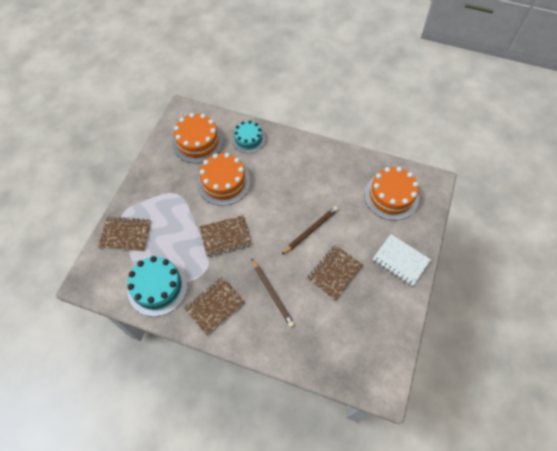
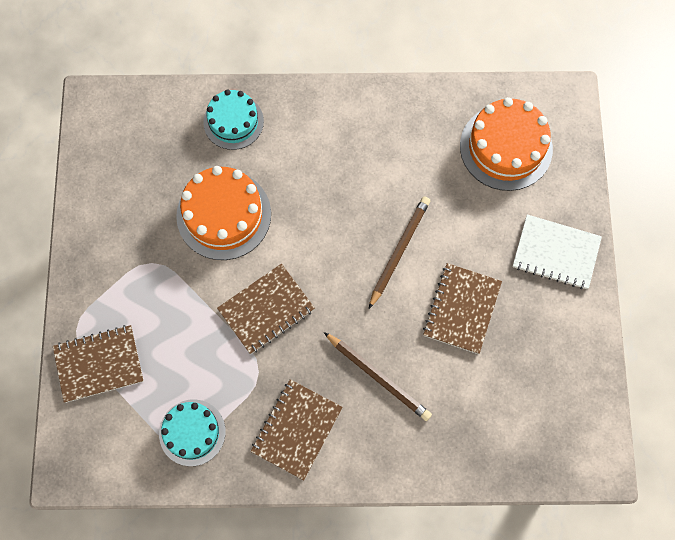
camera: 20 degrees left, 10 degrees up
(157, 287) = (192, 432): turquoise cake -> turquoise cake, size x0.66
(198, 142) = (147, 155): orange cake -> none

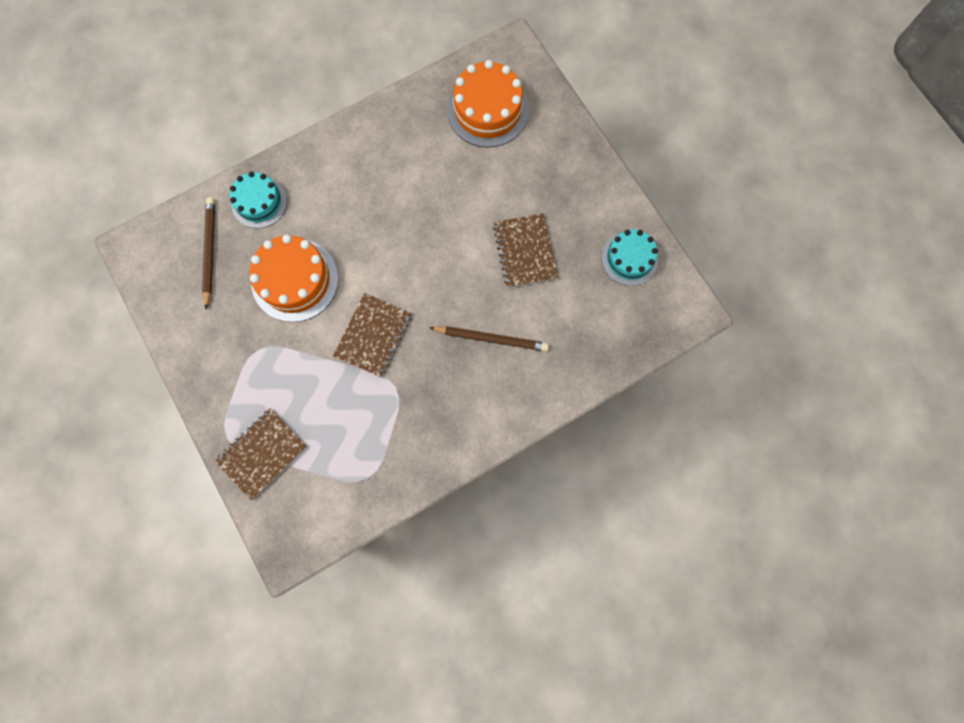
camera: 30 degrees left, 5 degrees up
(192, 432) = (370, 463): turquoise cake -> turquoise cake (629, 258)
(297, 429) = (451, 414): brown notebook -> none
(399, 251) = (451, 233): brown pencil -> brown pencil (210, 251)
(556, 253) = (571, 170): white notebook -> none

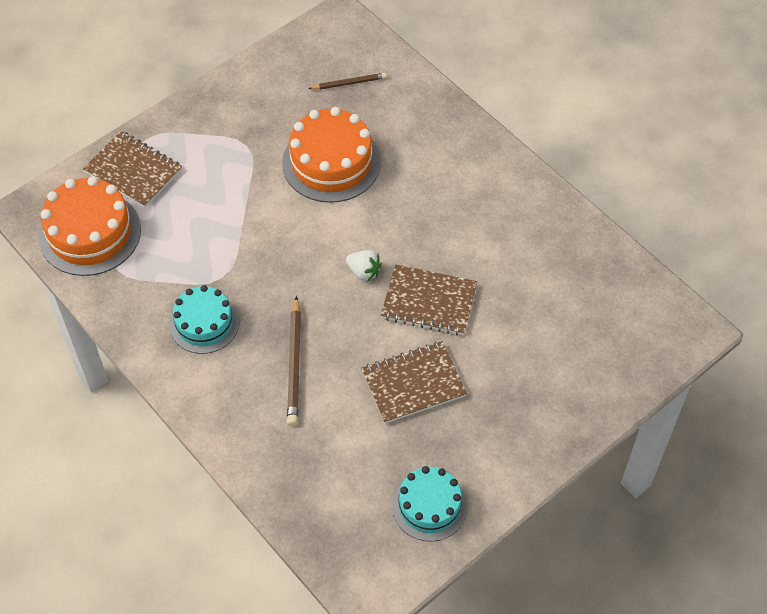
camera: 80 degrees right, 20 degrees down
(210, 251) = (349, 83): brown pencil -> brown pencil, size x0.62
(259, 202) = (416, 113): turquoise cake -> turquoise cake (204, 323)
(373, 335) = (279, 246): brown notebook -> brown notebook (429, 302)
(414, 271) = (364, 272): none -> white strawberry
(487, 110) = (595, 315): orange cake -> orange cake (90, 233)

